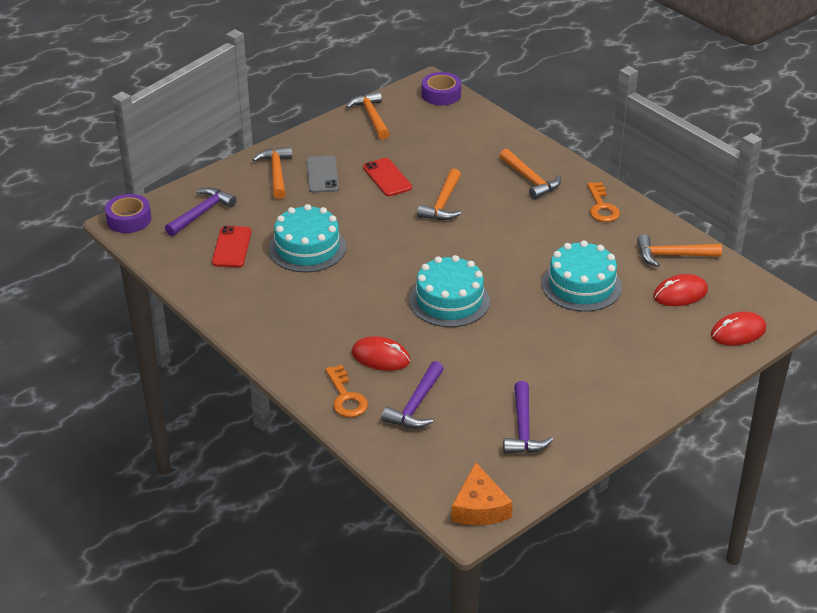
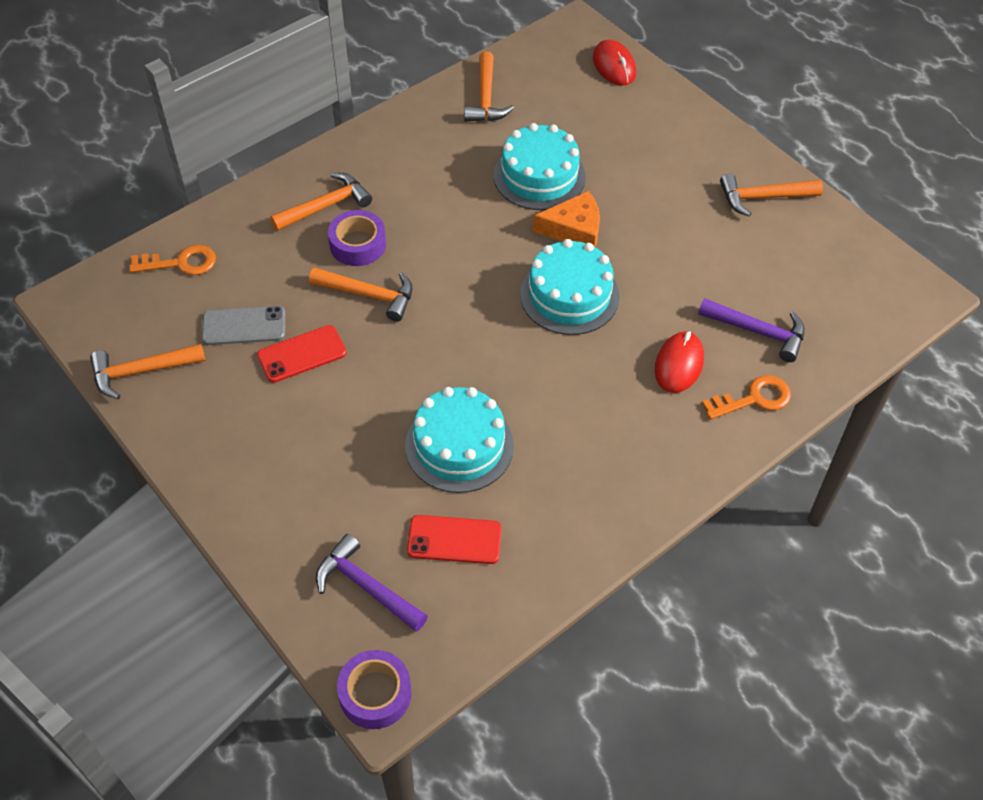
camera: 90 degrees left, 15 degrees up
(276, 173) = (272, 490): orange hammer -> orange hammer (763, 197)
(322, 175) = (284, 431): grey phone -> grey phone (244, 326)
(441, 94) = (99, 288): purple tape -> purple tape (358, 244)
(479, 507) = (904, 283): orange cheese -> orange cheese (574, 230)
(523, 428) = (781, 241): purple hammer -> none
(601, 207) = (389, 146): orange key -> orange key (180, 263)
(680, 294) = (553, 100): red mouse -> none

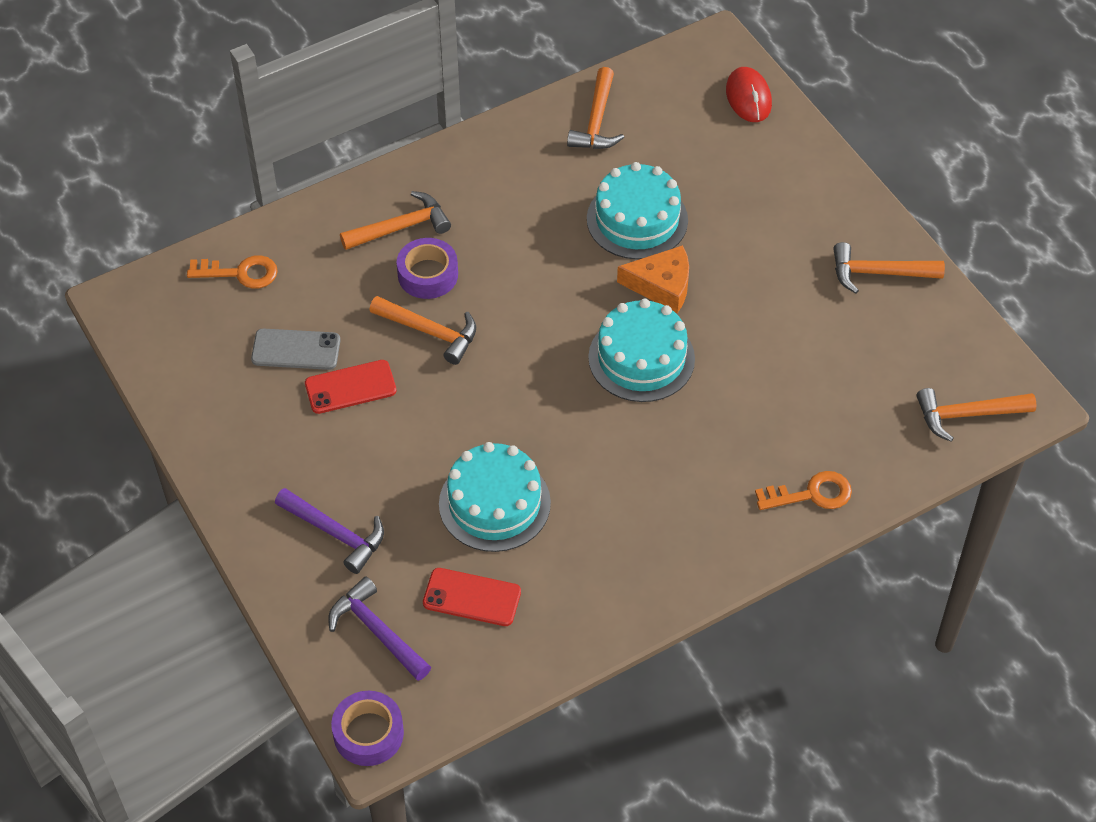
camera: 10 degrees right, 0 degrees up
(141, 371) = (186, 385): orange hammer -> orange hammer (967, 414)
(679, 364) = (741, 447): red mouse -> none
(758, 332) = (834, 423): purple hammer -> purple hammer (335, 533)

